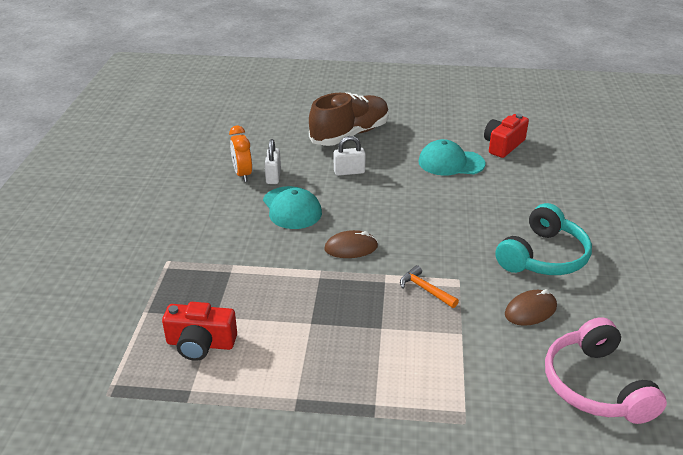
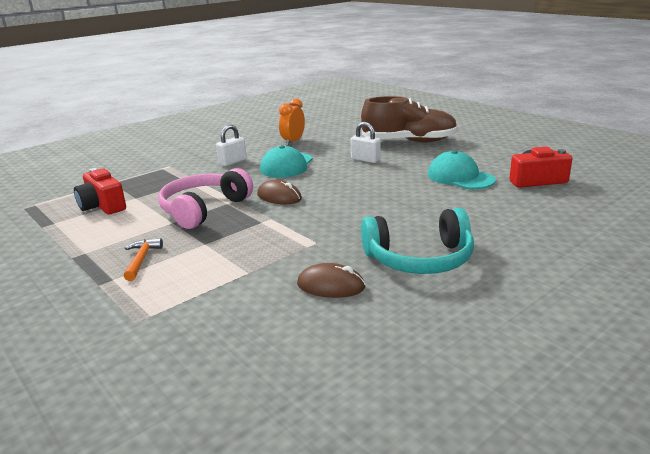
camera: 45 degrees right, 10 degrees down
(273, 176) = (309, 148): white padlock -> white padlock (232, 162)
(425, 289) = (278, 237): orange hammer -> orange hammer (141, 260)
(596, 385) = (276, 362): pink headphones -> pink headphones (204, 209)

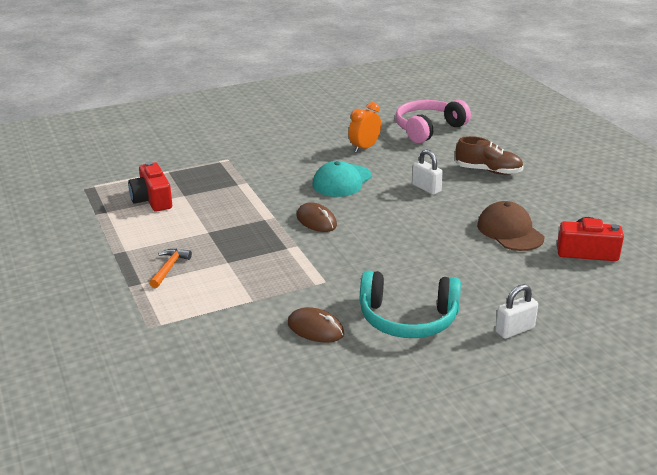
camera: 15 degrees right, 5 degrees up
(204, 209) = (241, 222): pink headphones -> pink headphones (428, 129)
(232, 162) = (291, 165): white padlock -> white padlock (514, 330)
(409, 142) = (488, 171): brown shoe -> brown shoe, size x0.64
(460, 177) = (510, 231): turquoise cap -> brown cap

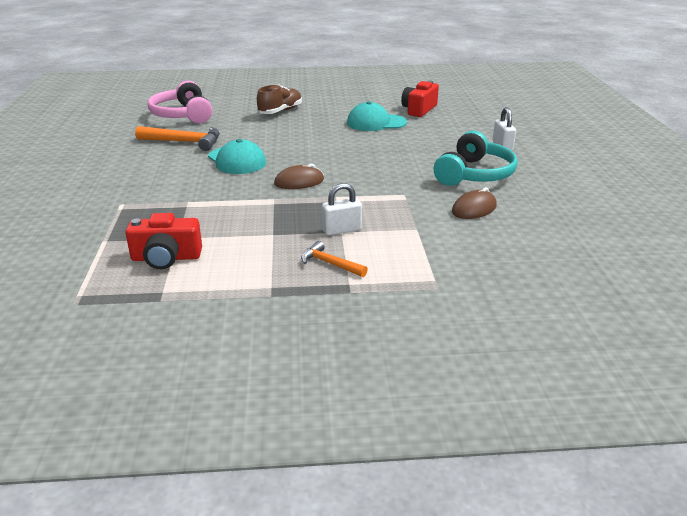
camera: 70 degrees left, 0 degrees up
(364, 148) = (184, 142): orange clock -> orange hammer
(426, 188) = (285, 134): white padlock -> white padlock (342, 230)
(510, 231) = (376, 123): brown cap -> turquoise cap

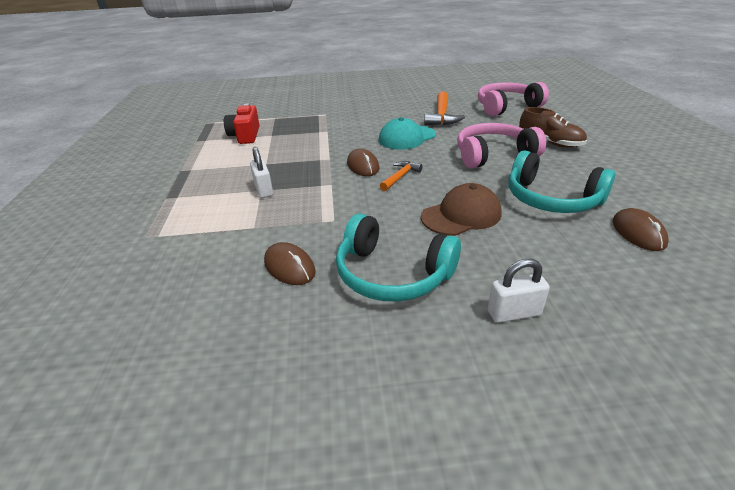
camera: 90 degrees right, 5 degrees up
(296, 131) = (493, 155): none -> pink headphones
(330, 264) = (210, 188): orange hammer -> orange hammer (400, 177)
(376, 123) = (551, 199): turquoise cap -> turquoise headphones
(397, 150) = (461, 215): none -> brown cap
(419, 110) = (638, 233): red camera -> brown mouse

